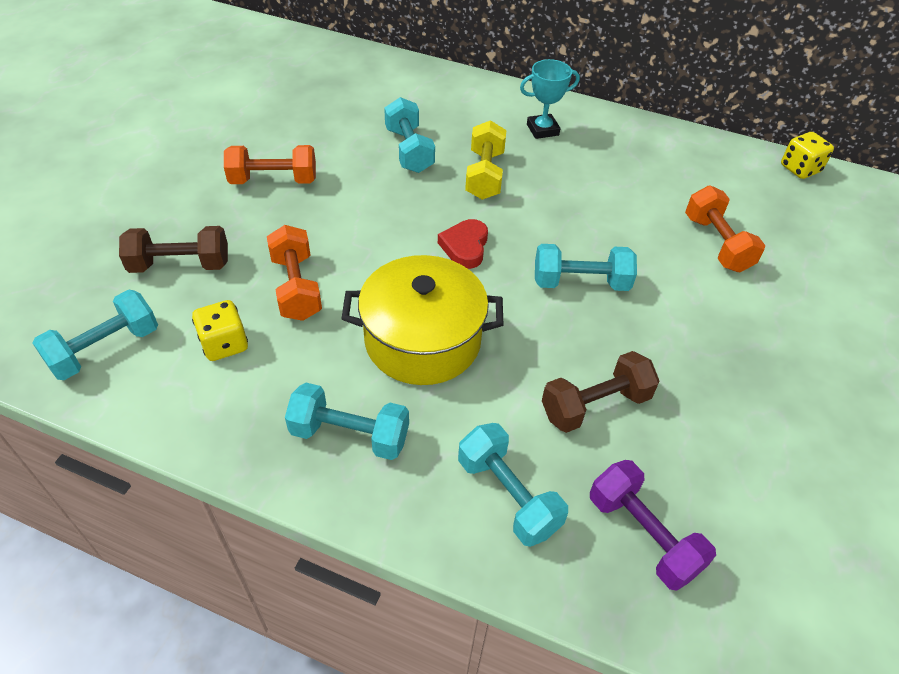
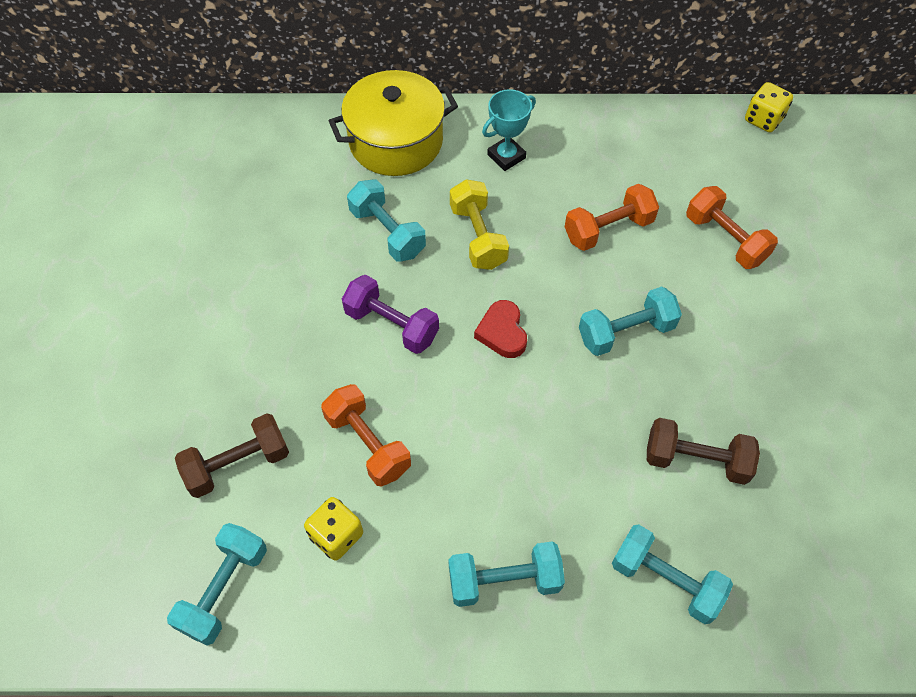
camera: 20 degrees left, 10 degrees up
(273, 180) = (270, 323): orange dumbbell -> orange dumbbell (608, 229)
(422, 340) = (516, 454): yellow pot -> yellow pot (396, 142)
(595, 405) = (696, 460): brown dumbbell -> brown dumbbell turned 60 degrees clockwise
(642, 535) = (786, 569): purple dumbbell -> purple dumbbell (391, 325)

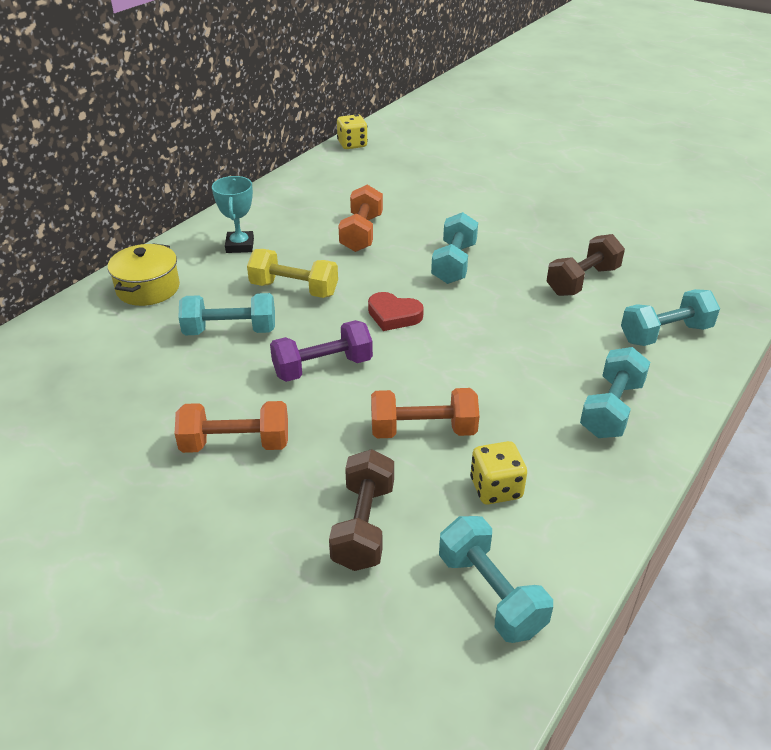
camera: 55 degrees left, 20 degrees down
(396, 142) = (148, 288): yellow pot -> yellow pot, size x0.65
(725, 239) = (425, 196): orange dumbbell -> orange dumbbell (235, 444)

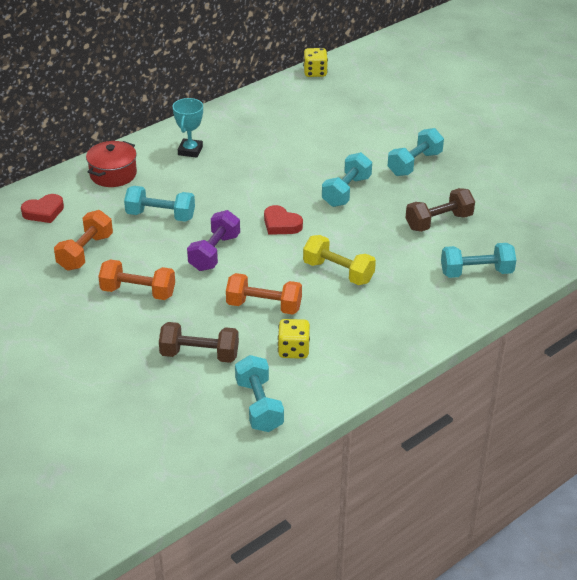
camera: 15 degrees right, 0 degrees up
(63, 353) = (44, 212): none -> red heart
(148, 288) = (113, 174): yellow pot -> red pot
(294, 289) = (217, 192): yellow dumbbell -> yellow dumbbell (338, 272)
(322, 367) = (214, 253): purple dumbbell -> purple dumbbell turned 60 degrees counterclockwise
(361, 233) = (286, 155): orange dumbbell -> orange dumbbell (85, 252)
(364, 526) = (199, 355): brown dumbbell -> brown dumbbell turned 75 degrees clockwise
(611, 409) = (401, 316): turquoise dumbbell -> turquoise dumbbell (414, 164)

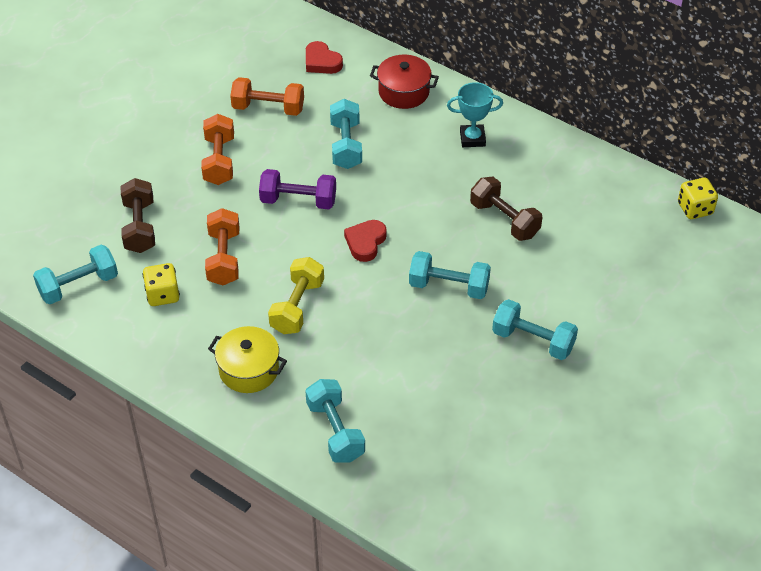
camera: 75 degrees right, 10 degrees up
(399, 309) = (249, 370): none -> yellow pot
(438, 222) = (421, 382): brown dumbbell -> brown dumbbell (504, 220)

